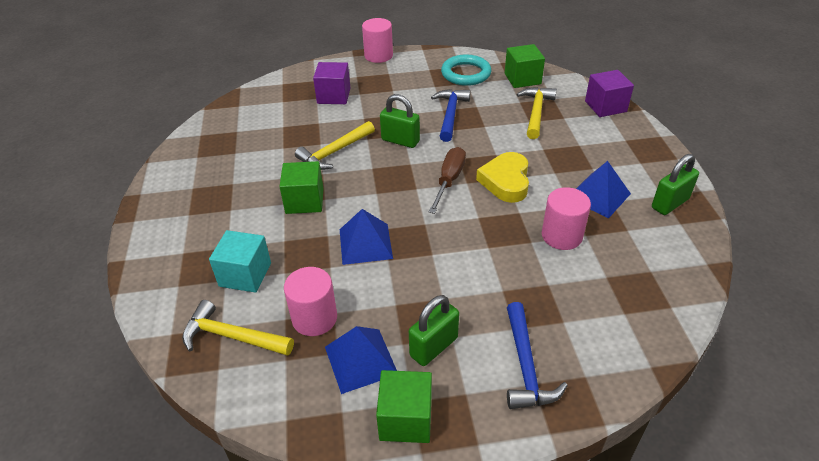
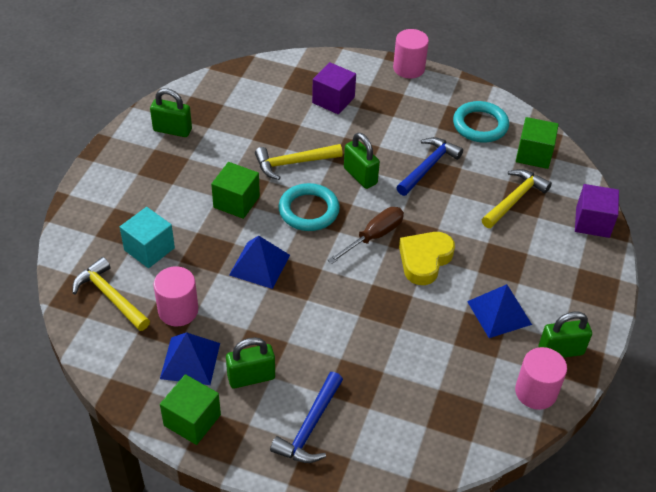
camera: 25 degrees right, 5 degrees up
(201, 167) = (172, 130): none -> green padlock
(376, 182) = (309, 210): none -> turquoise ring
(561, 236) = (431, 335): pink cylinder -> pink cylinder (535, 392)

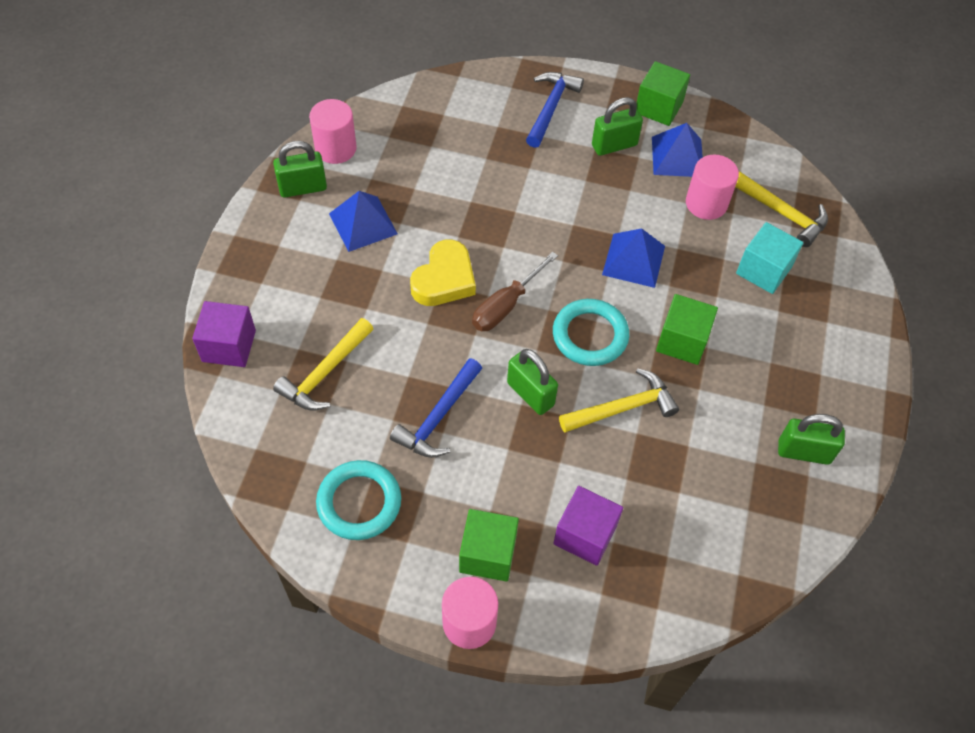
camera: 175 degrees right, 10 degrees up
(533, 154) = (286, 452): green cube -> green cube (488, 554)

